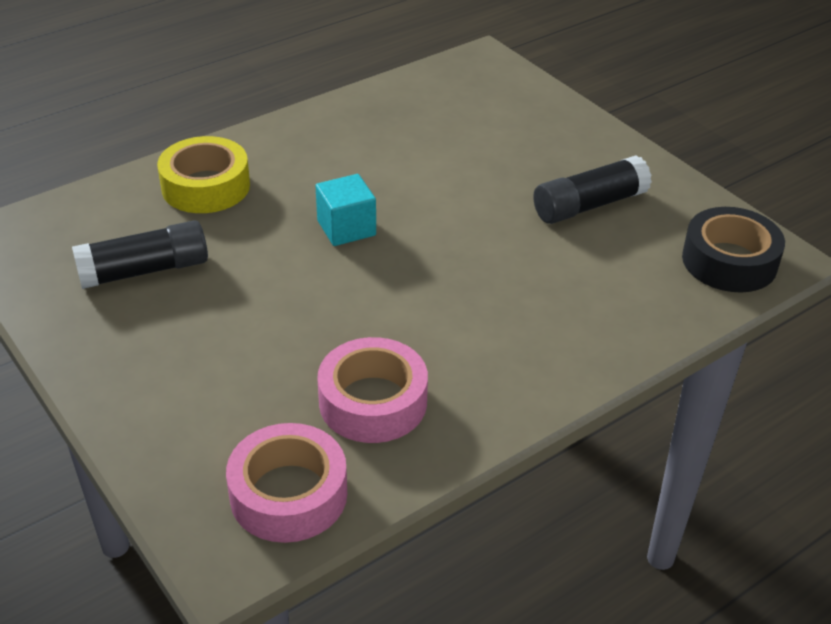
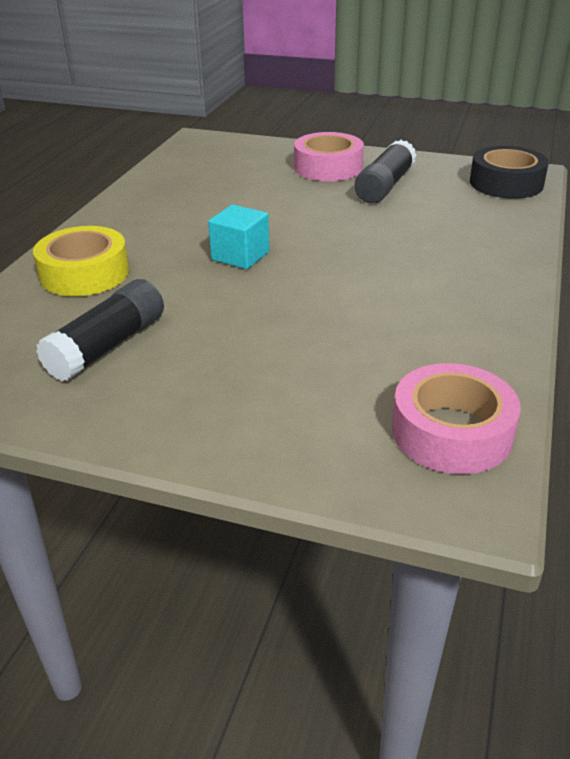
camera: 35 degrees left, 5 degrees down
(373, 402) = (419, 345): pink tape -> pink tape (328, 167)

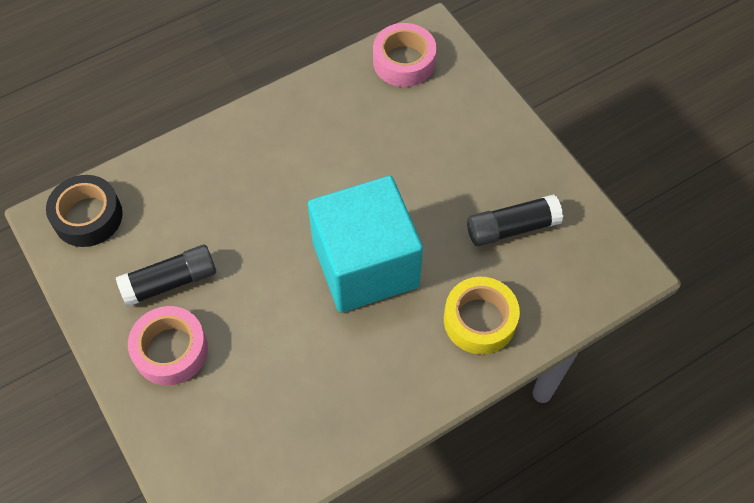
camera: 140 degrees left, 25 degrees up
(240, 256) = (365, 265): turquoise cube -> turquoise cube, size x2.38

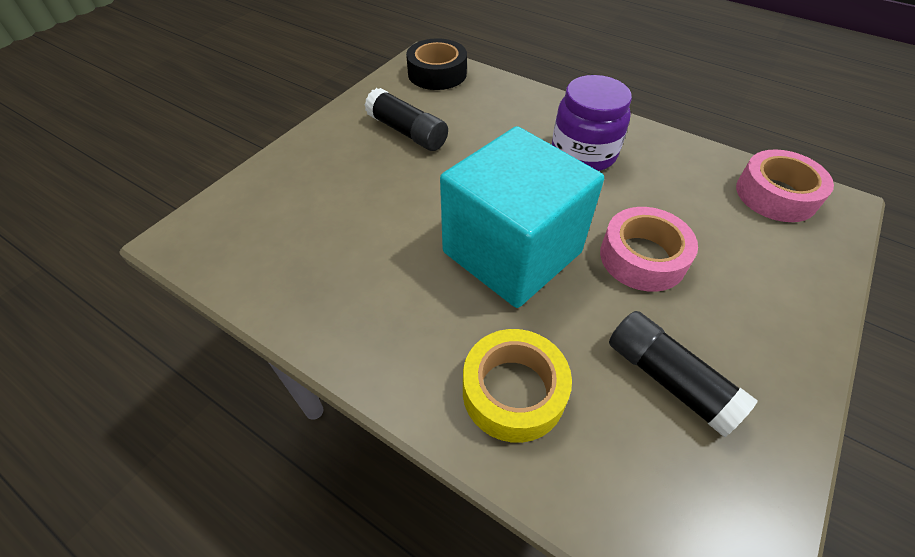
camera: 65 degrees right, 10 degrees down
(170, 350) = (343, 155): pink tape -> pink tape (642, 257)
(286, 157) = (583, 153): none -> purple jar

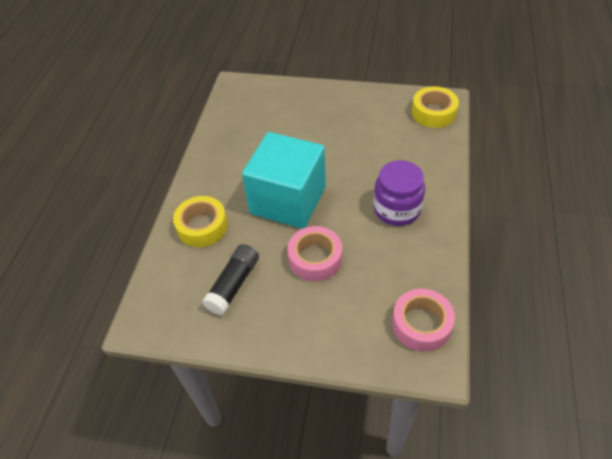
camera: 70 degrees right, 0 degrees up
(407, 132) = (361, 123): black glue stick -> none
(437, 73) = (433, 113): black tape -> yellow tape

